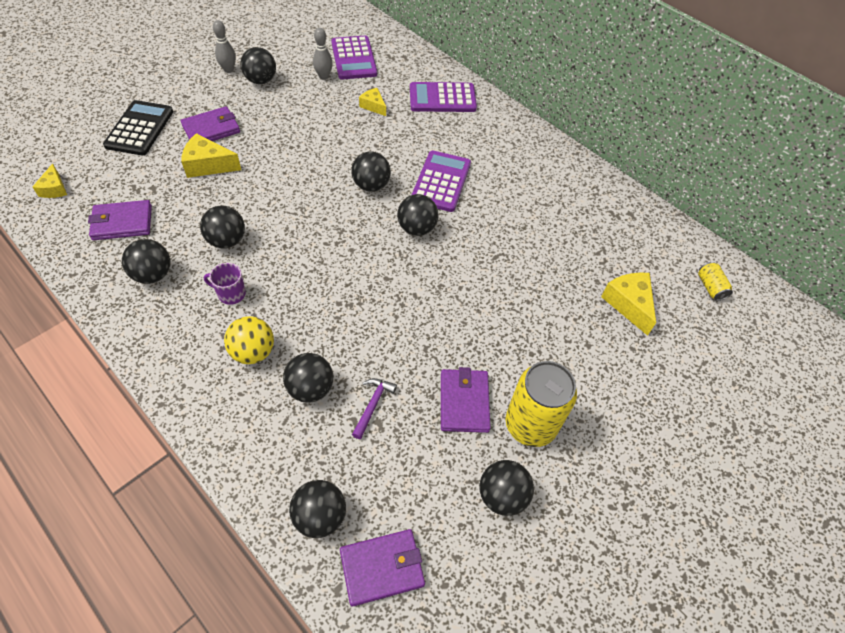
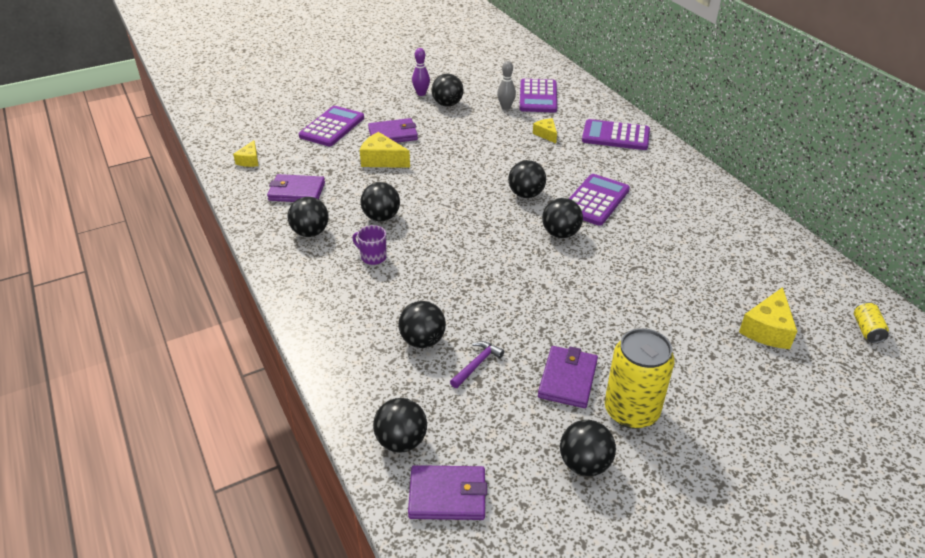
camera: 20 degrees right, 15 degrees down
(139, 128) = (332, 127): black calculator -> purple calculator
(228, 70) = (421, 93): grey bowling pin -> purple bowling pin
(253, 352) = (379, 303): yellow ball -> none
(629, 304) = (767, 329): yellow cheese -> yellow cheese turned 150 degrees counterclockwise

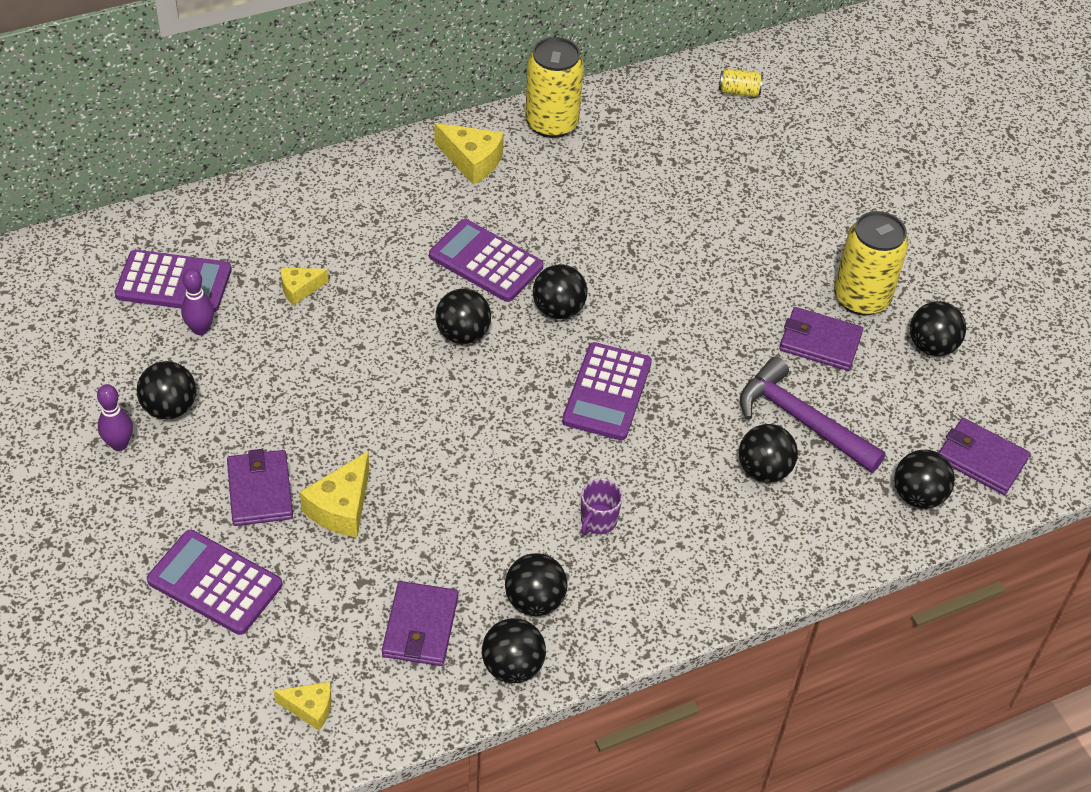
camera: 90 degrees left, 10 degrees up
(381, 217) = (503, 510): black ball -> black ball (512, 666)
(447, 495) = (981, 459): purple wallet -> purple wallet turned 60 degrees counterclockwise
(477, 364) = (801, 420): purple hammer -> purple hammer, size x2.02
(506, 107) = (200, 329): grey bowling pin -> purple bowling pin
(615, 136) = (320, 210): purple calculator -> purple calculator (607, 392)
(754, 224) = (551, 123): none -> yellow can
(767, 329) = (739, 164): yellow cheese -> yellow cheese (472, 161)

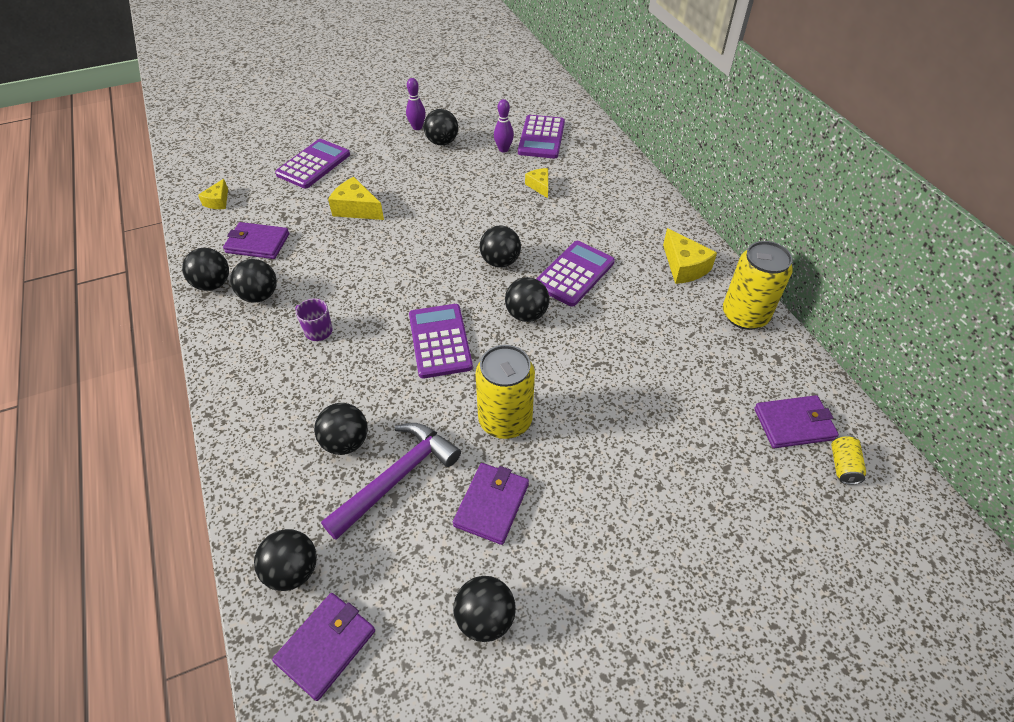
camera: 95 degrees right, 0 degrees up
(260, 490) = (375, 177): purple wallet -> purple wallet (794, 424)
(472, 161) = (684, 267): yellow cheese -> yellow cheese turned 60 degrees counterclockwise
(607, 392) = (440, 341): purple calculator -> purple calculator turned 60 degrees clockwise
(861, 298) = (552, 552): yellow can -> yellow can (505, 420)

